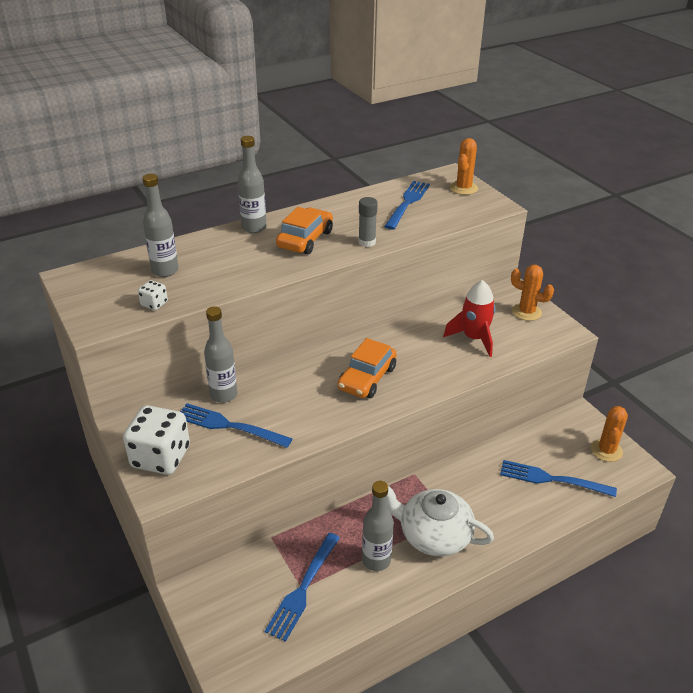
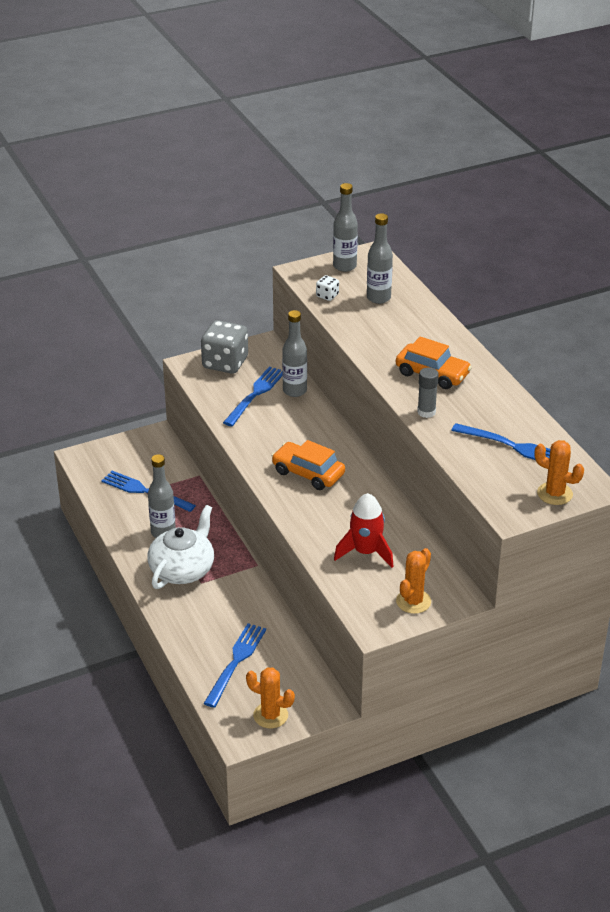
camera: 95 degrees right, 0 degrees up
(161, 457) = (225, 363): white dice -> grey dice
(254, 228) = (455, 343): grey bottle -> grey bottle (344, 266)

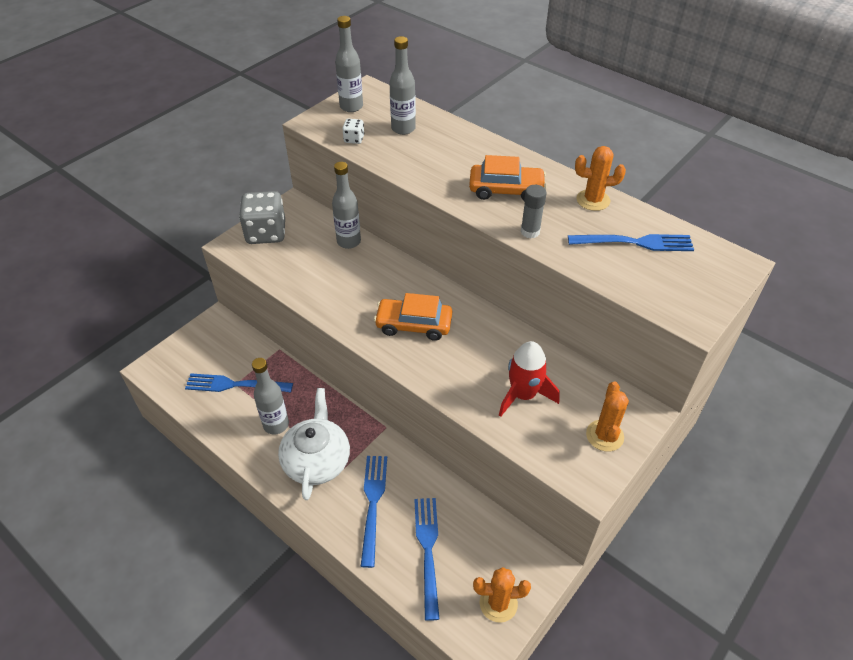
camera: 25 degrees left, 10 degrees up
(255, 394) = (313, 257): blue fork -> blue fork (373, 504)
(554, 494) = (712, 281): orange cactus -> orange cactus (593, 200)

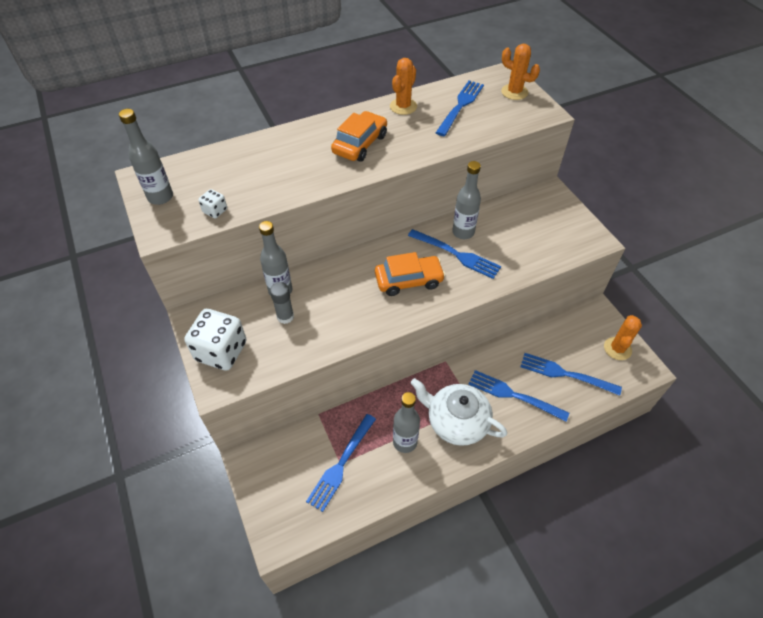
camera: 65 degrees left, 5 degrees up
(266, 233) = (221, 351): grey dice -> white dice
(403, 129) = (228, 174): grey bottle -> grey bottle (463, 232)
(413, 325) = (409, 280): orange car -> orange car turned 135 degrees counterclockwise
(474, 352) = (456, 254): none -> blue fork
(523, 395) = (510, 243): red rocket -> none
(530, 231) = (417, 150): grey glue stick -> grey glue stick (285, 317)
(604, 435) = (562, 217): orange cactus -> orange cactus (514, 92)

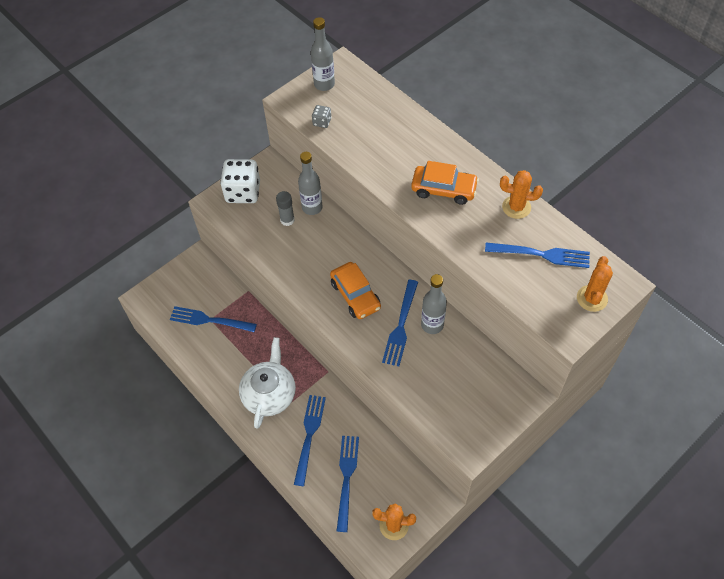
camera: 75 degrees right, 5 degrees up
(215, 211) = (322, 122): white dice -> grey dice
(405, 442) = (240, 359): grey bottle -> none

